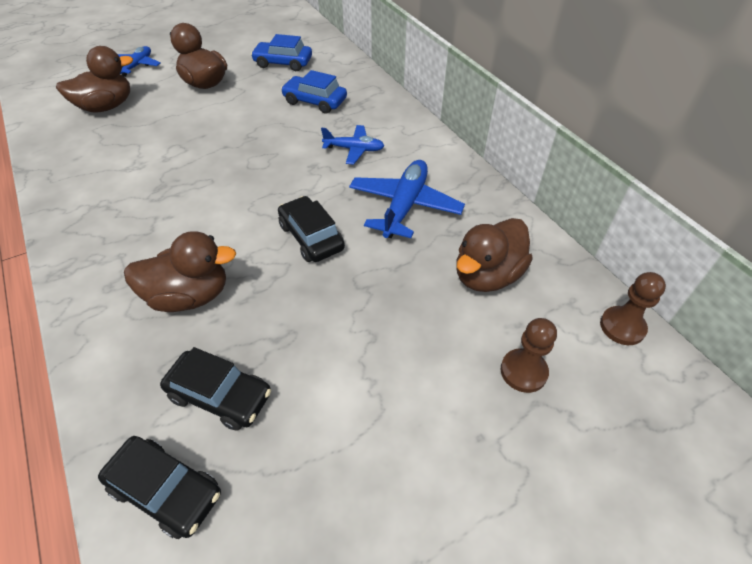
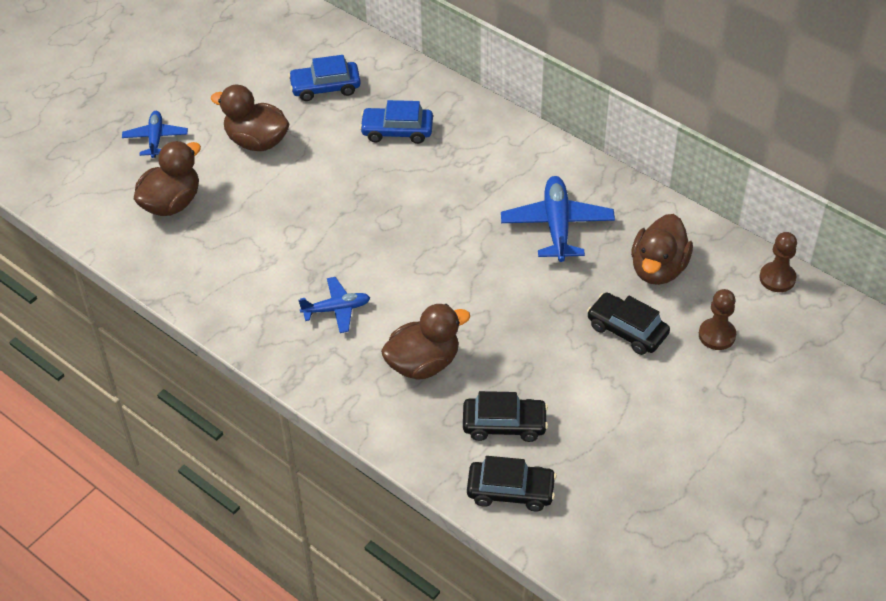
camera: 20 degrees left, 0 degrees up
(311, 237) = (491, 281): black car -> black car (627, 330)
(354, 149) = (474, 178): blue plane -> blue plane (336, 309)

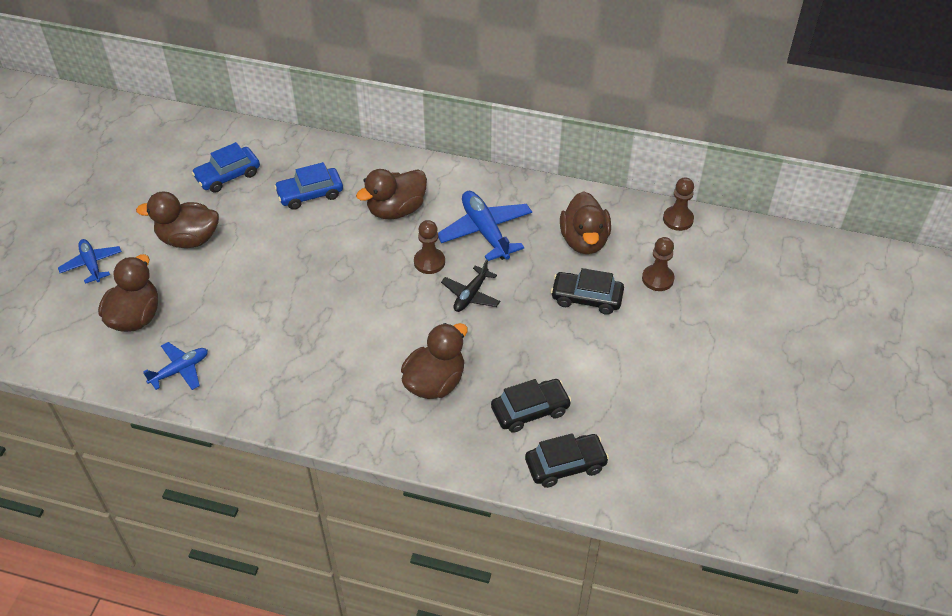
camera: 25 degrees left, 0 degrees up
(336, 309) = (335, 362): blue plane -> blue plane (180, 370)
(476, 174) = (396, 210): none -> brown duck
(482, 239) = (429, 262): none -> brown pawn
(506, 287) = (471, 295): none -> black plane

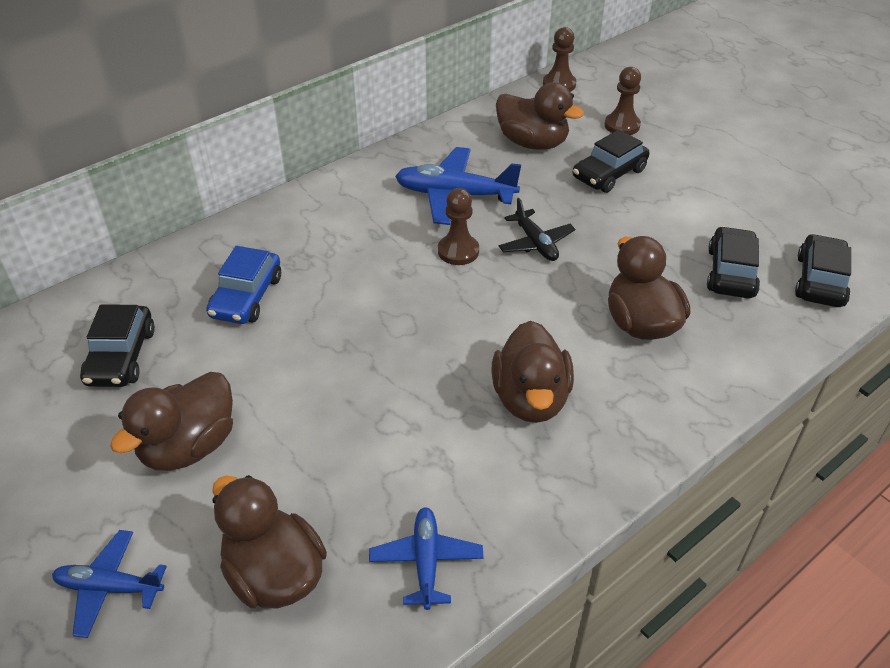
camera: 55 degrees left, 5 degrees down
(228, 176) = (121, 356): blue car -> black car
(396, 210) = (353, 241): brown duck -> brown duck (530, 399)

